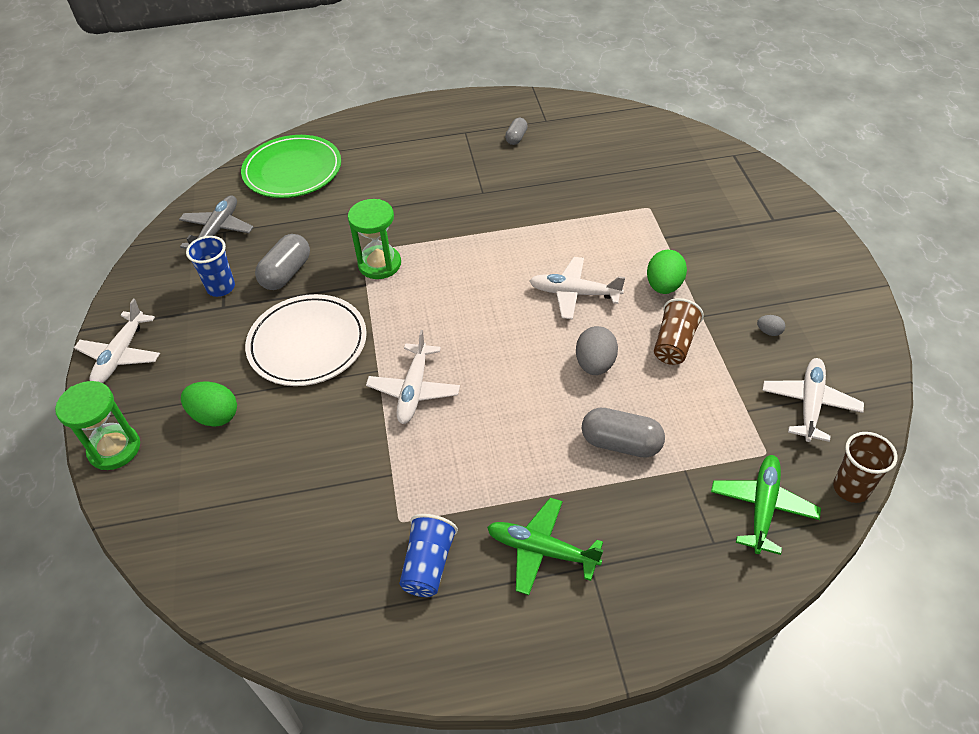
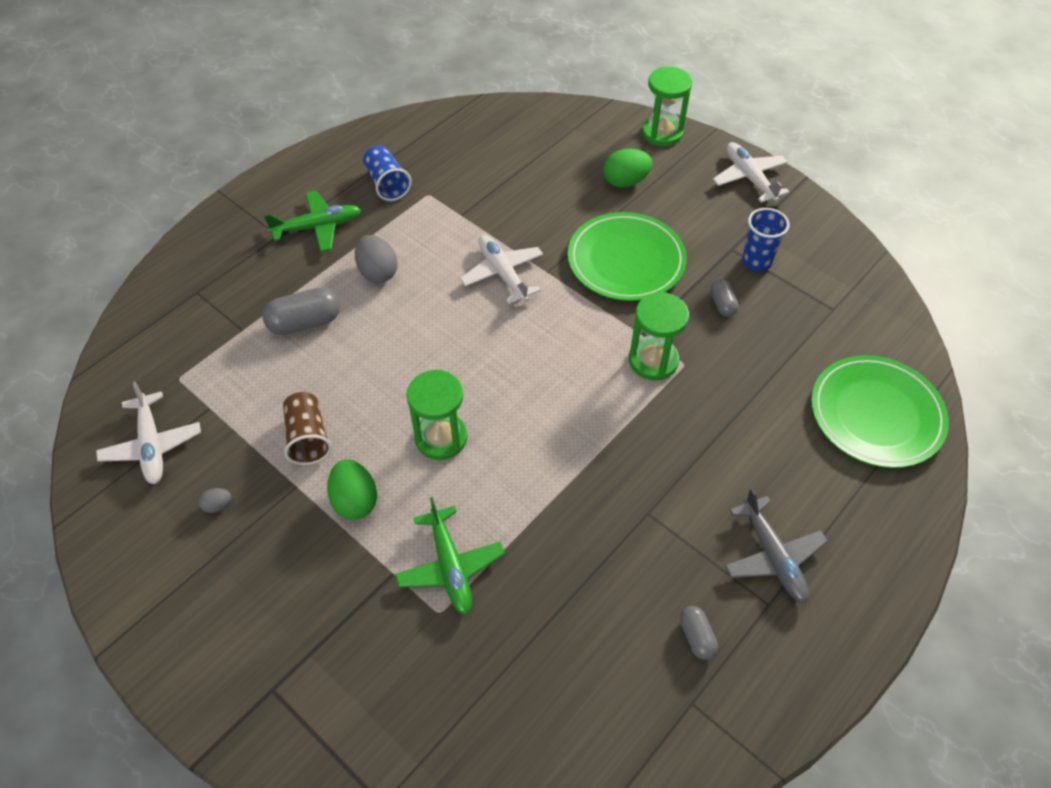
camera: 140 degrees right, 5 degrees up
(217, 230) = (840, 307): grey plane -> grey plane (773, 556)
(286, 273) = (722, 304): grey capsule -> grey capsule, size x0.58
(307, 343) = (626, 260): white plate -> green plate
(574, 293) = (441, 438): white plane -> green hourglass
(595, 364) = (370, 376): grey egg -> grey egg (378, 272)
(762, 507) = (167, 335): green plane -> green plane (450, 567)
(851, 488) = (97, 386): brown cup -> none

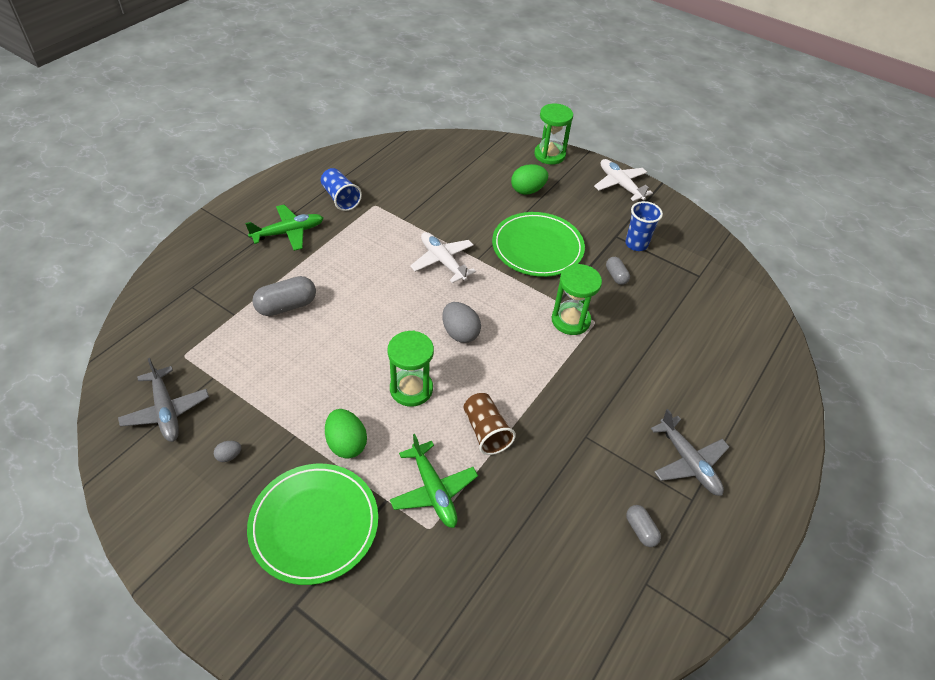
camera: 10 degrees left, 5 degrees down
(152, 445) = (166, 411): white plane -> grey plane
(308, 437) = (300, 396): brown cup -> brown cup (486, 431)
(378, 272) = (342, 264): grey egg -> grey egg (460, 333)
(876, 414) = (745, 350): green plate -> green plate (314, 524)

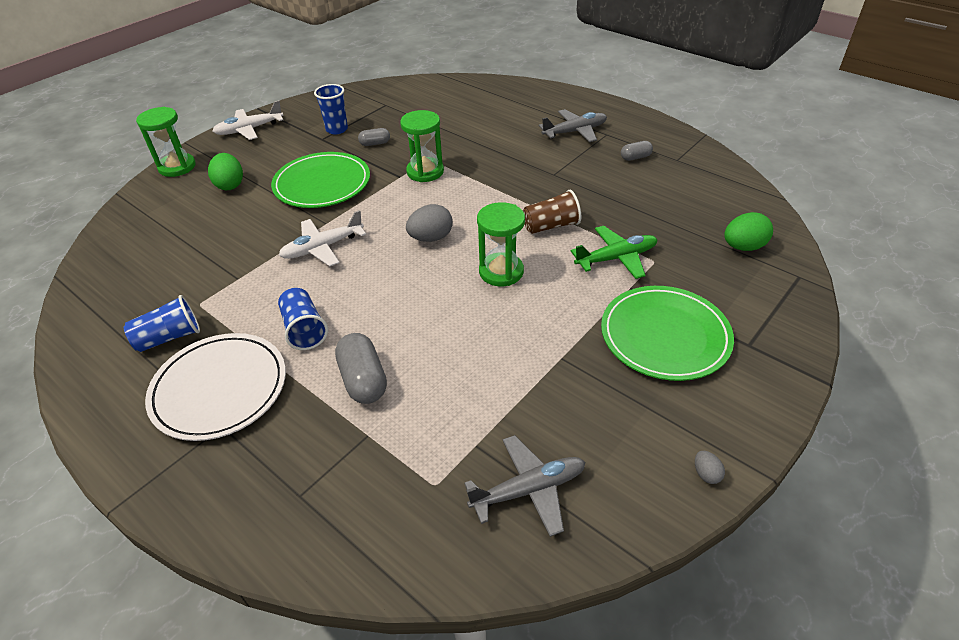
camera: 80 degrees left, 5 degrees down
(229, 456) = (592, 413): grey egg -> grey egg (706, 474)
(288, 232) = (219, 389): green plane -> white plate
(343, 265) = (304, 329): none -> blue cup
(346, 444) = (569, 316): green egg -> green egg (743, 247)

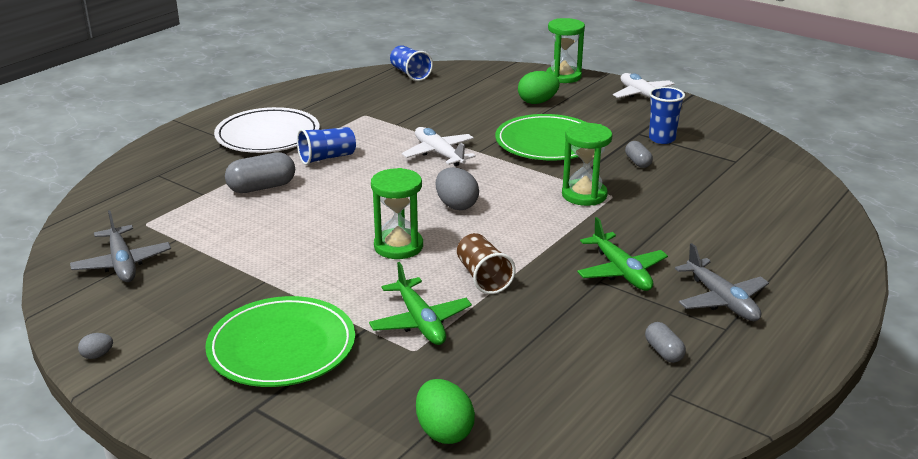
camera: 85 degrees right, 15 degrees down
(169, 337) = (327, 110): blue cup -> blue cup (410, 74)
(541, 164) = (621, 271): none -> green plane

